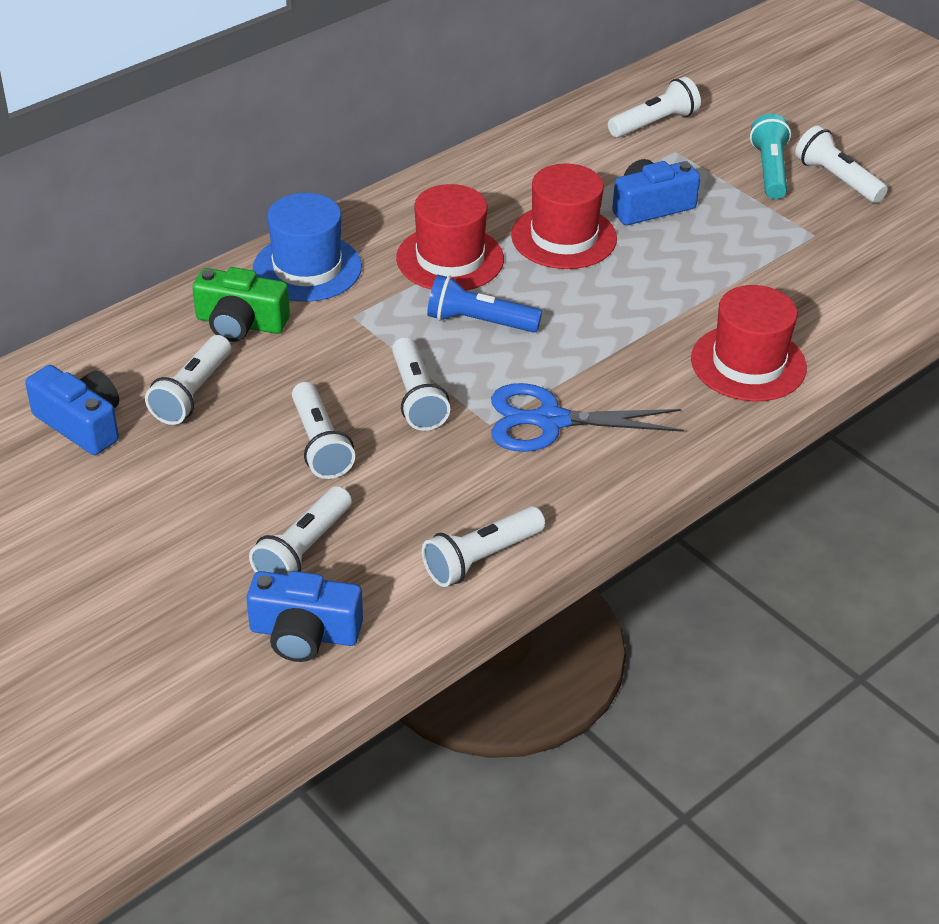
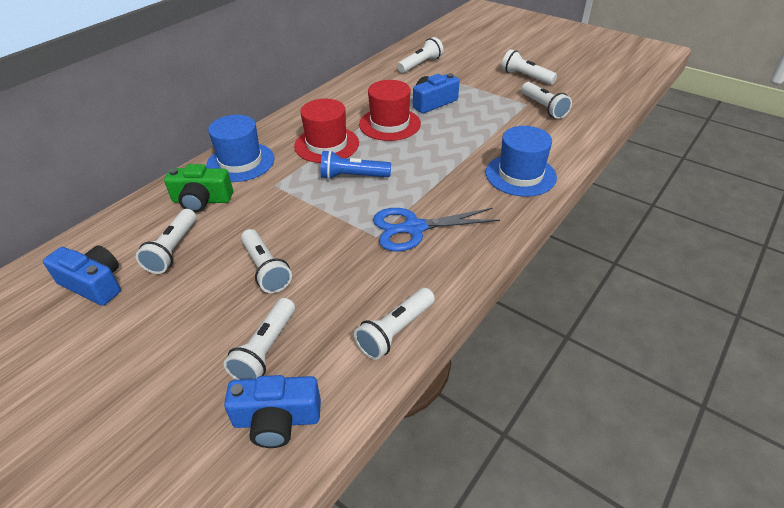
camera: 10 degrees left, 0 degrees up
(417, 397) = (325, 228): white flashlight -> white flashlight (543, 107)
(748, 363) = (520, 175): red hat -> blue hat
(770, 170) = (489, 77): turquoise flashlight -> none

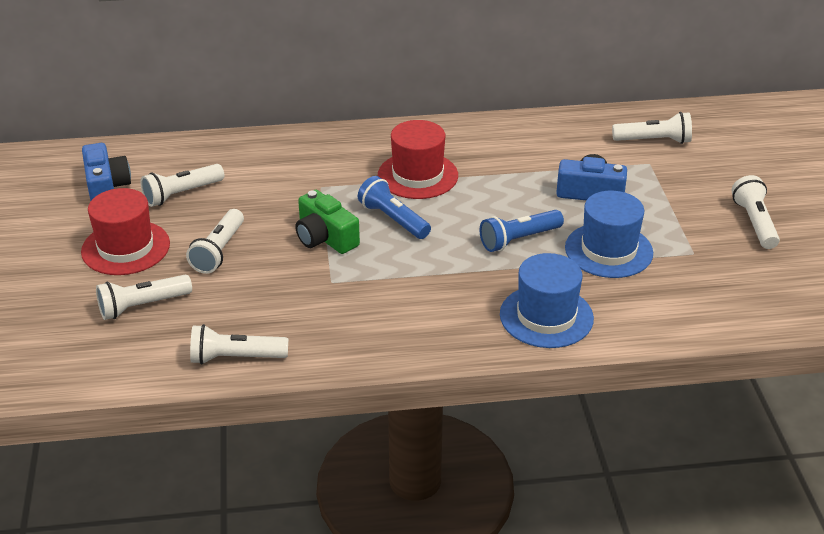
camera: 45 degrees right, 5 degrees down
(202, 200) = (251, 166): green camera -> green camera (325, 237)
(240, 162) = (324, 149): blue hat -> blue hat (608, 250)
(277, 420) = (91, 352): blue camera -> none
(389, 124) = (507, 189): red hat -> red hat (125, 248)
(414, 228) = (370, 296): blue scissors -> none
(439, 145) = (519, 239): none -> blue flashlight
(543, 107) = (706, 268): white flashlight -> none

